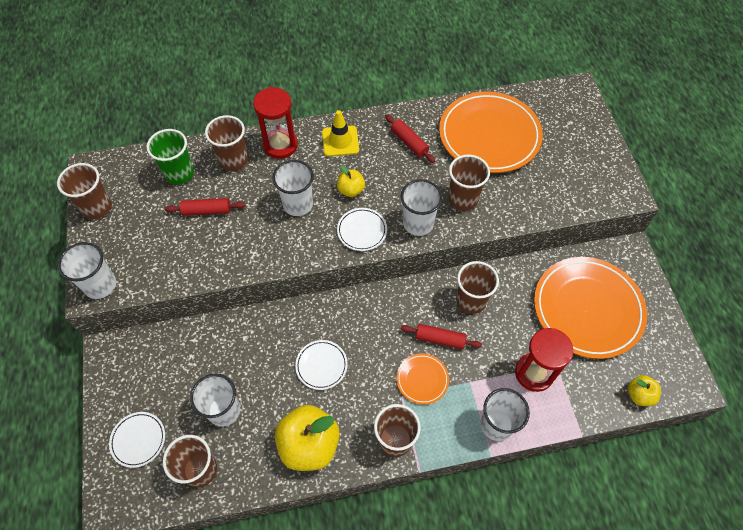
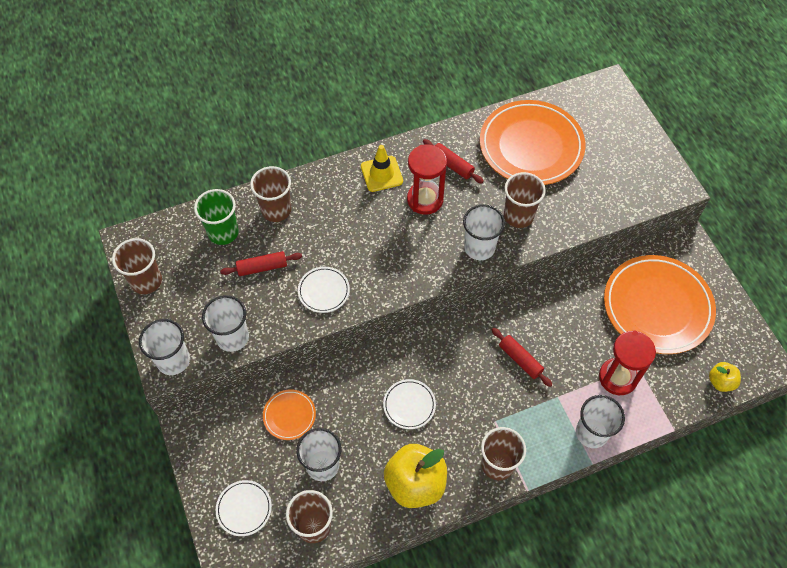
camera: 10 degrees left, 0 degrees up
(280, 145) = (321, 187): red hourglass -> red hourglass (425, 199)
(298, 204) = (354, 246): white cup -> white cup (232, 337)
(351, 190) = (404, 223): yellow apple -> none
(362, 231) = (425, 264): white plate -> white plate (324, 291)
(422, 379) = (511, 402): orange plate -> orange plate (289, 415)
(440, 339) = (520, 359): red rolling pin -> red rolling pin turned 45 degrees clockwise
(471, 300) = (543, 316): brown cup -> none

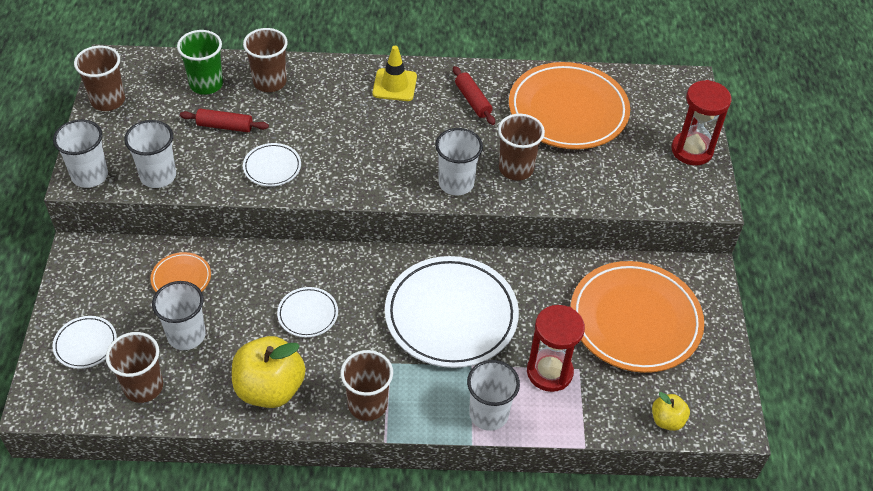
camera: 20 degrees right, 10 degrees down
(425, 199) = (425, 122): red hourglass -> red hourglass (692, 150)
(520, 359) = (451, 315): red rolling pin -> white plate

